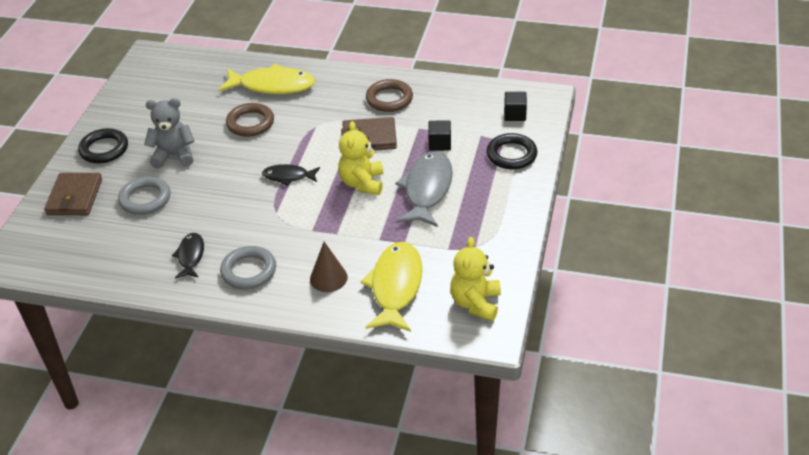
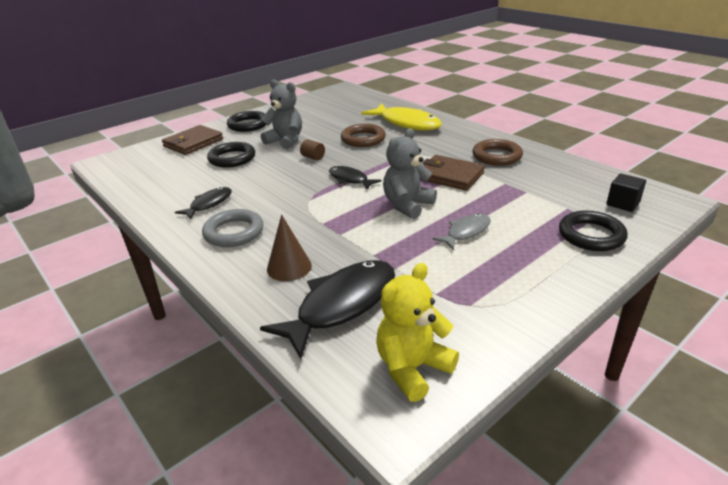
camera: 35 degrees right, 10 degrees down
(145, 199) = (232, 158): grey ring -> black ring
(226, 165) = (313, 157): none -> brown cylinder
(362, 183) = (407, 205): yellow teddy bear -> grey teddy bear
(396, 286) = (342, 305): yellow fish -> black fish
(427, 189) = (466, 232): grey fish -> grey fish, size x0.55
(440, 144) = (515, 201): black cube -> none

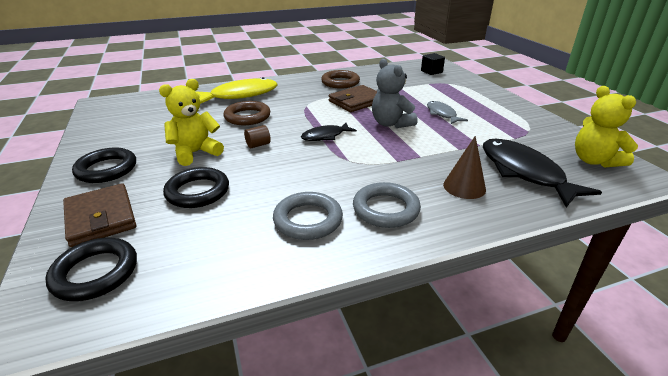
camera: 70 degrees left, 0 degrees up
(209, 204) = (308, 220): black fish -> grey ring
(285, 141) = (195, 153): grey teddy bear -> yellow teddy bear
(591, 235) = (462, 86): black ring -> black ring (95, 273)

